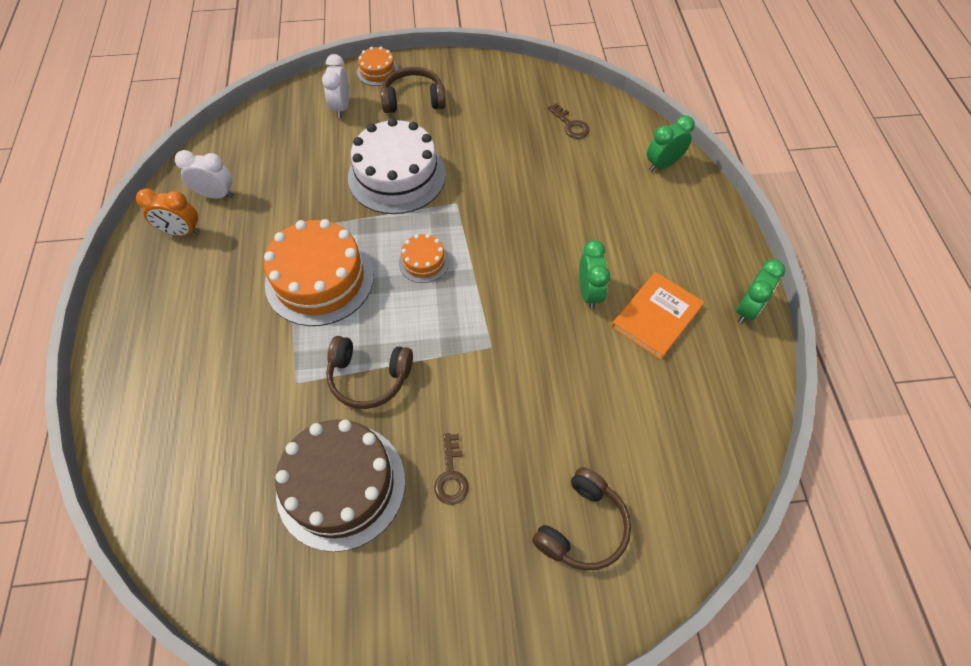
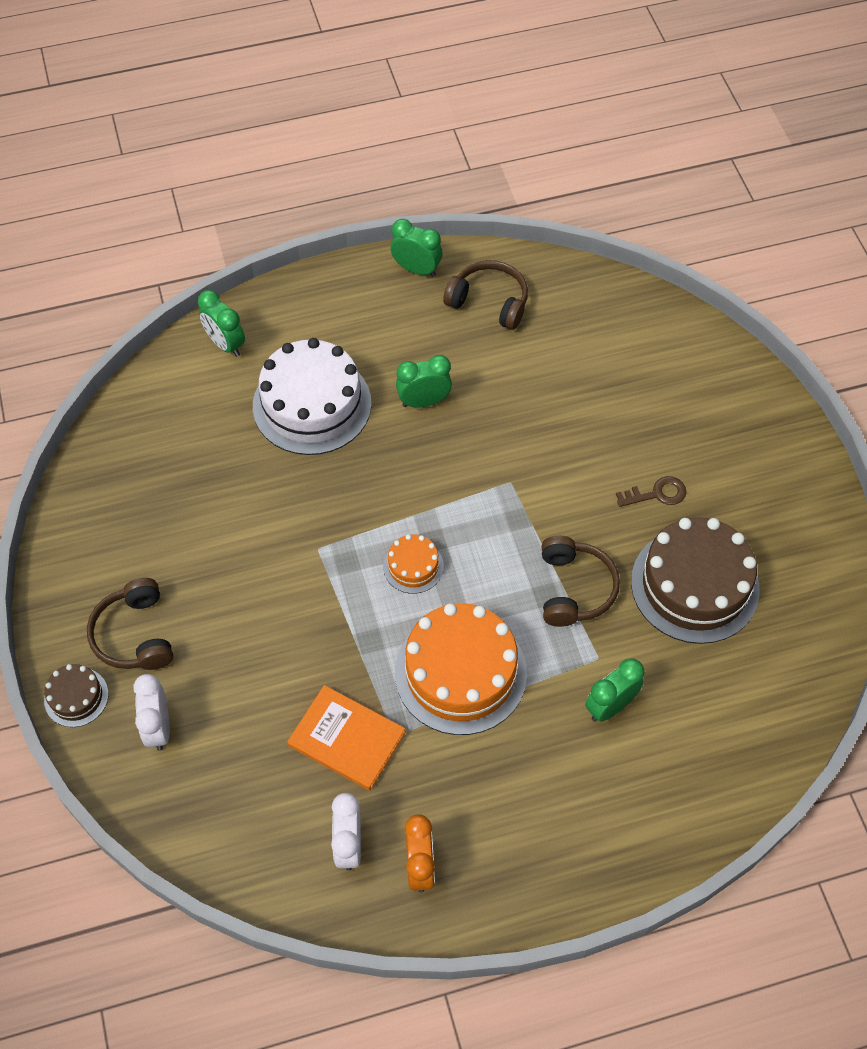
camera: 100 degrees left, 0 degrees up
(250, 382) = (610, 706): none -> green clock
(341, 107) = (158, 727): white clock -> white clock turned 90 degrees clockwise
(377, 71) = (76, 697): orange cake -> brown cake
(397, 176) = (282, 625): white cake -> white cake (312, 404)
(570, 125) = (168, 442): brown key -> none
(583, 527) = (673, 386): brown headphones -> brown headphones (489, 302)
(656, 317) = (441, 342): orange book -> orange book (347, 739)

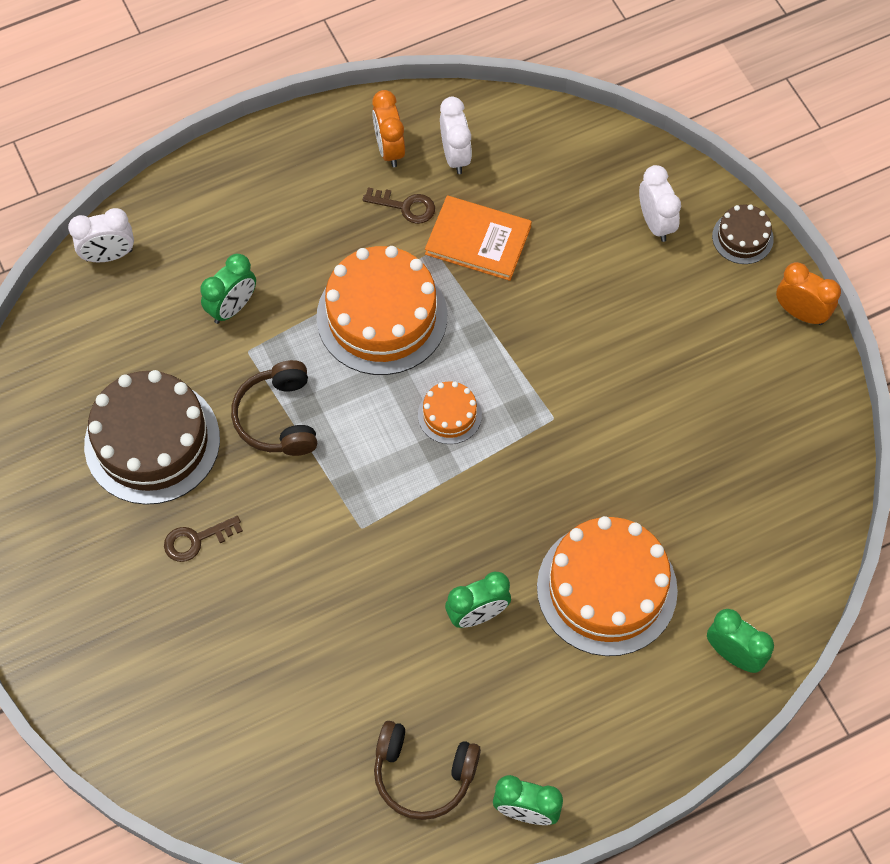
camera: 170 degrees right, 5 degrees up
(52, 610) = (800, 313): none -> orange clock
(134, 635) = (710, 302): brown headphones -> none
(312, 404) = (607, 588): white cake -> orange cake
(415, 791) = (405, 206): none -> brown key
(738, 787) = (109, 255): none -> white clock

